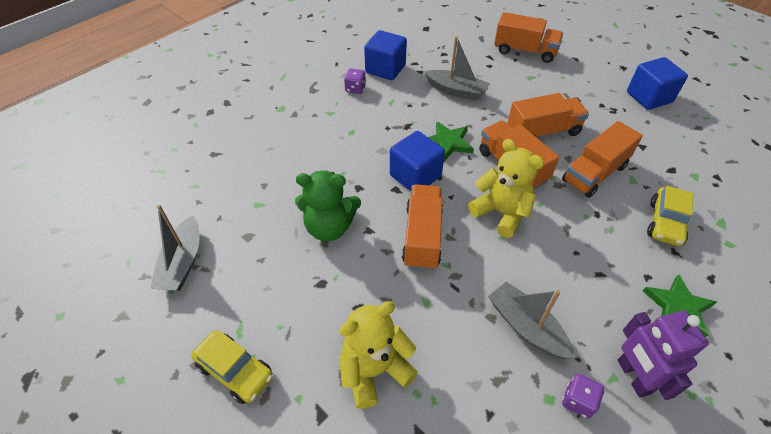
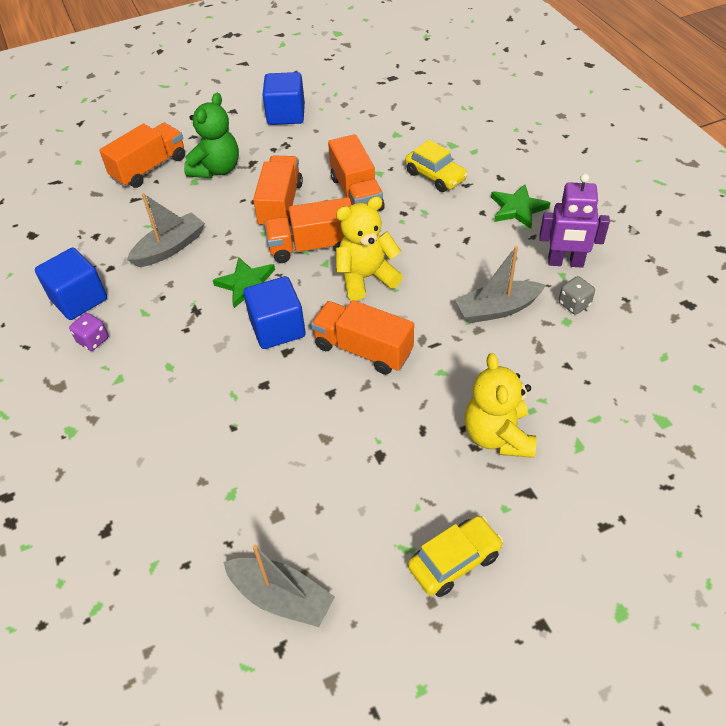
camera: 65 degrees left, 0 degrees up
(329, 227) = (307, 428): green teddy bear -> green teddy bear (216, 169)
(578, 401) = (574, 304): purple dice -> grey dice

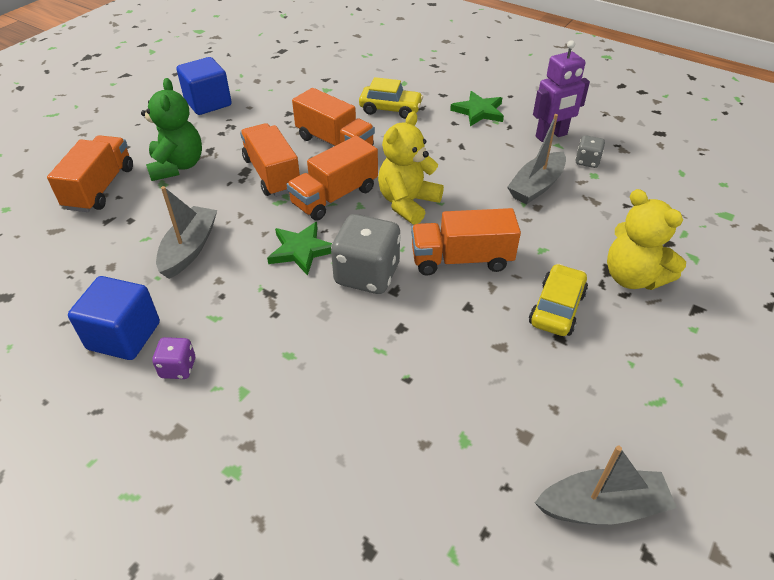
camera: 35 degrees left, 5 degrees down
(277, 328) = (367, 275): blue cube -> grey dice
(454, 561) = (702, 390): yellow car -> yellow car (557, 308)

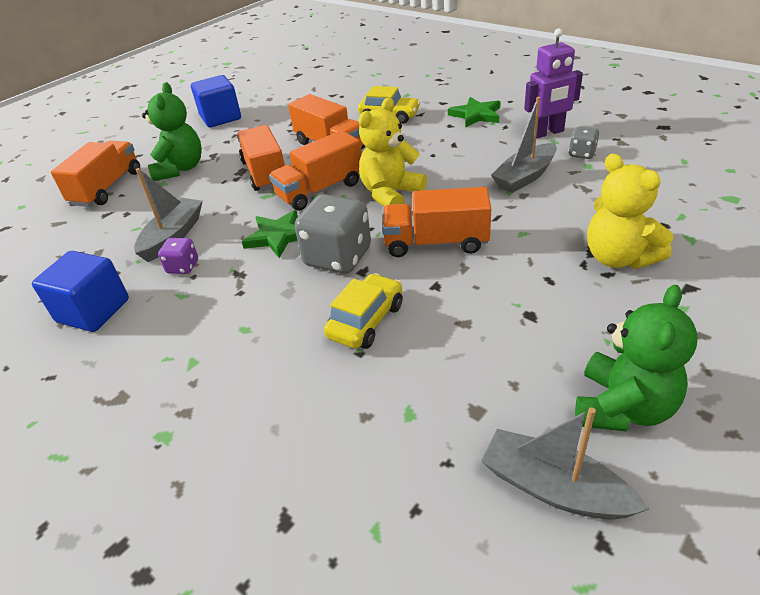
camera: 10 degrees right, 5 degrees down
(178, 368) = (135, 340): purple dice -> purple dice (183, 267)
(557, 308) = (530, 287): yellow car -> yellow car (366, 321)
(601, 507) = (554, 488): grey boat -> grey boat turned 150 degrees counterclockwise
(651, 429) = (622, 407): none -> green teddy bear

